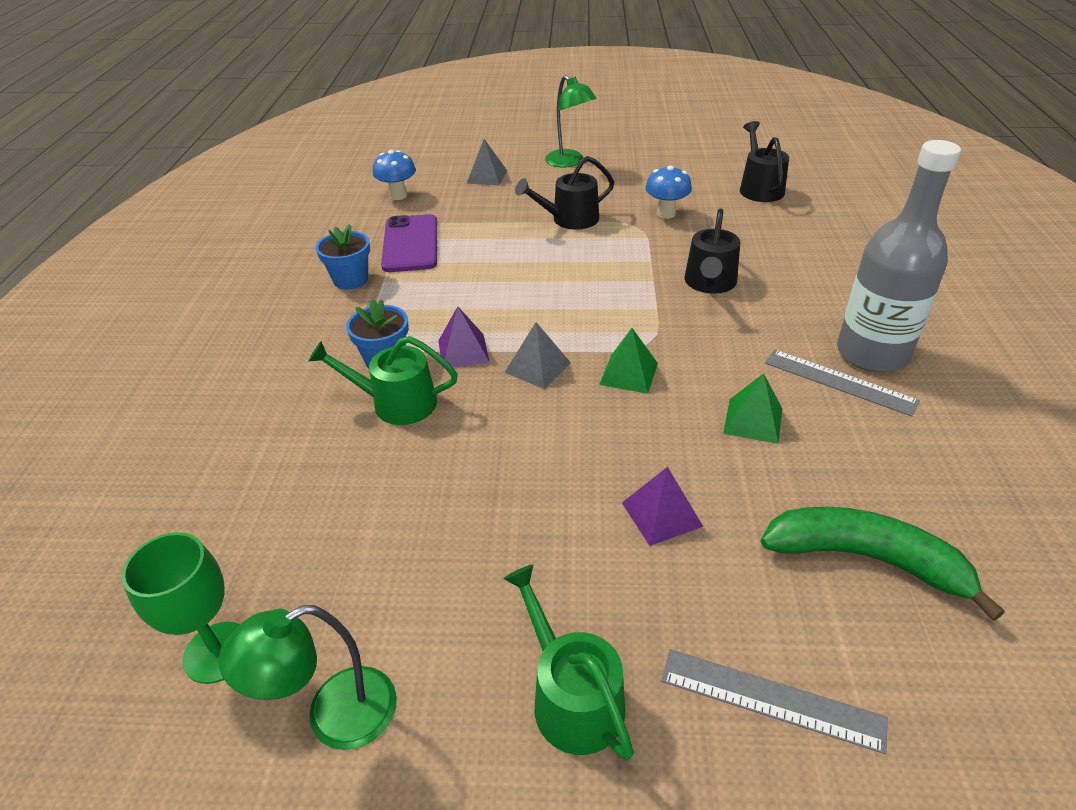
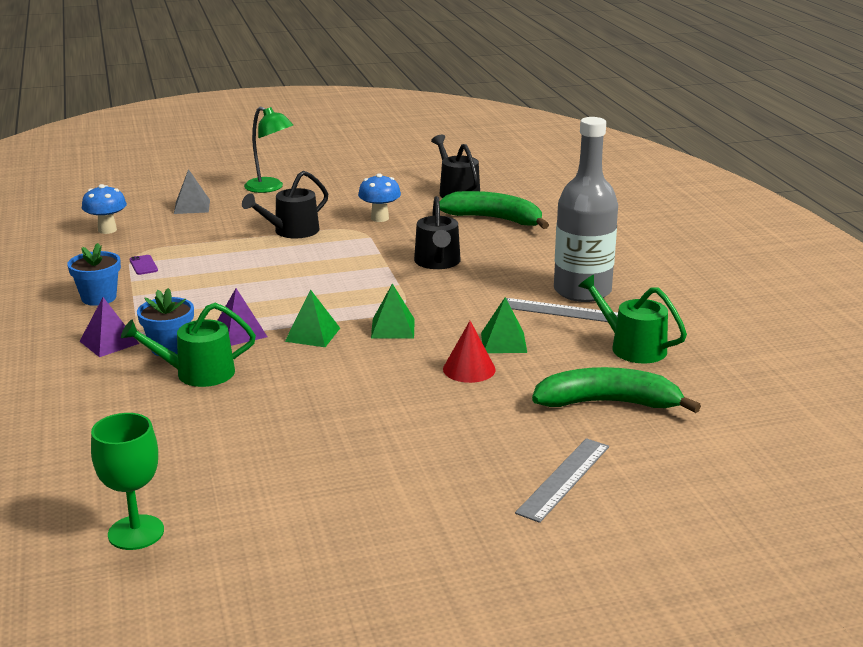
camera: 20 degrees left, 15 degrees down
(334, 716) = (254, 544): green lamp -> none
(410, 244) = (143, 265): purple phone -> purple phone, size x0.41
(537, 367) = (312, 334): grey pyramid -> green pyramid
(572, 697) = (427, 503): green watering can -> green watering can (632, 347)
(661, 514) = (453, 404): purple pyramid -> purple pyramid (109, 342)
(698, 457) = (469, 369): none -> red cone
(771, 699) = (564, 479): grey ruler -> grey ruler turned 60 degrees counterclockwise
(791, 230) = (494, 219): none -> green banana

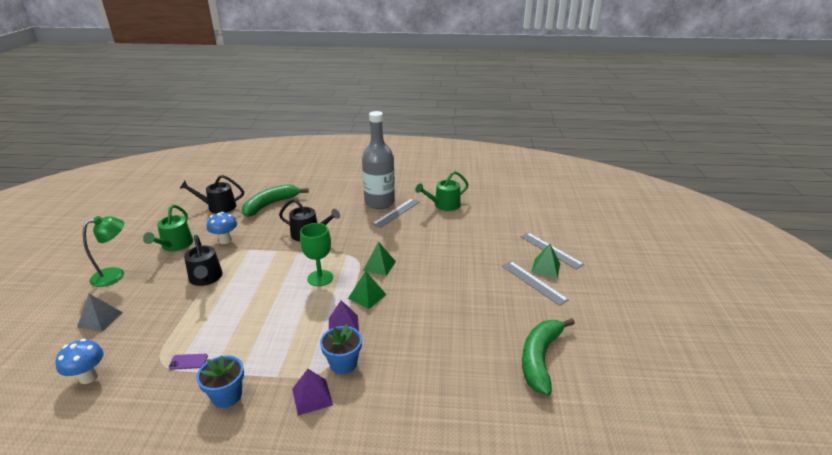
camera: 70 degrees left, 5 degrees up
(136, 532) = (574, 407): green goblet -> green goblet (320, 278)
(197, 373) = (389, 354): green watering can -> green watering can (175, 245)
(438, 469) = (533, 282): none -> grey ruler
(469, 369) = (440, 252): red cone -> none
(503, 342) = (418, 236): green pyramid -> green pyramid (546, 268)
(608, 403) = (491, 223): green banana -> green banana (540, 358)

